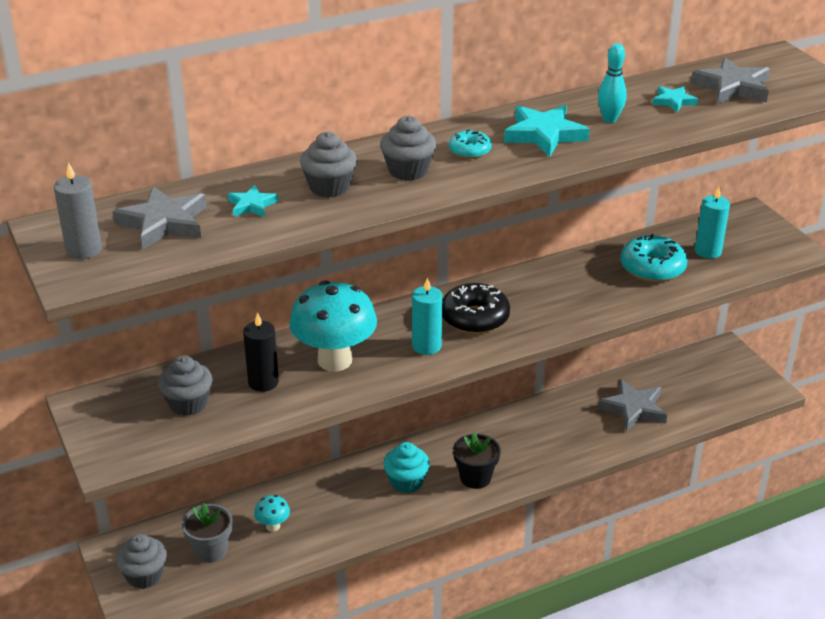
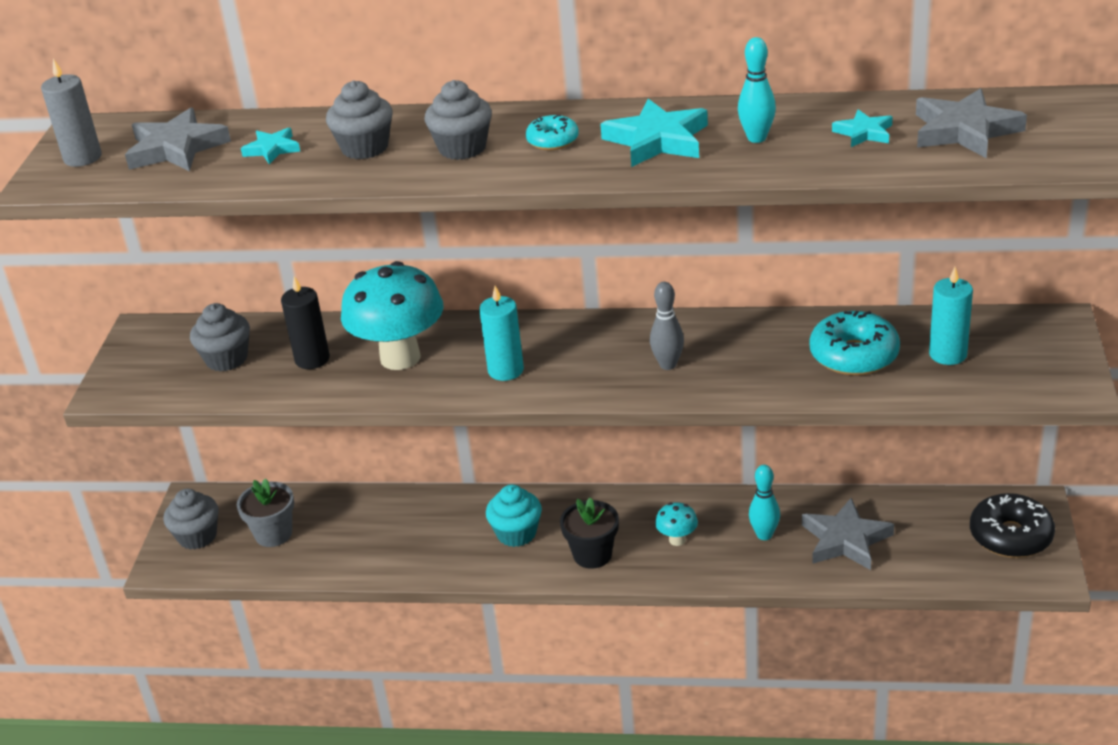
camera: 35 degrees right, 0 degrees up
(273, 526) = (349, 532): turquoise mushroom -> turquoise mushroom (677, 540)
(475, 318) = (587, 355): black donut -> black donut (1010, 536)
(538, 308) = (668, 365): none -> grey bowling pin
(579, 423) = (764, 535): none -> turquoise bowling pin

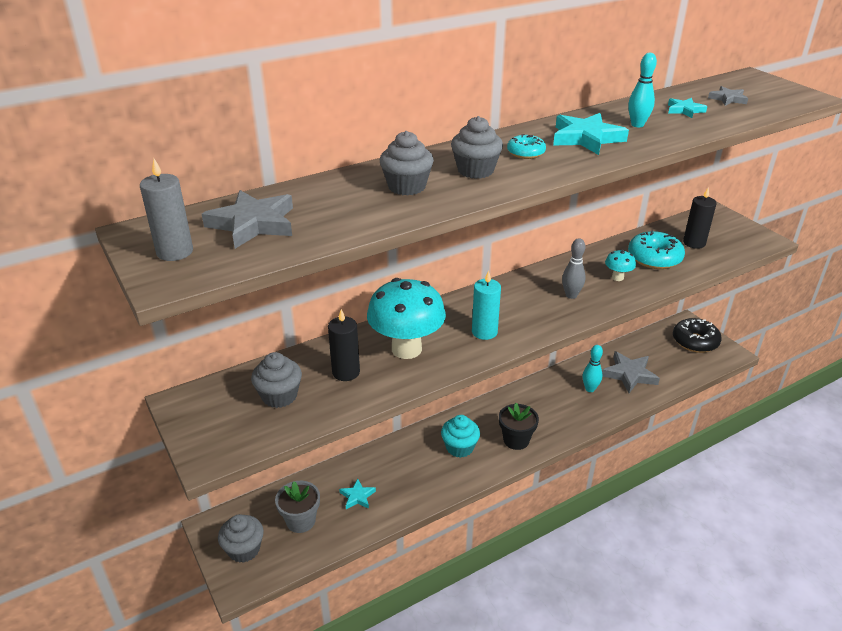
camera: 40 degrees left, 0 degrees up
(272, 149) = (336, 205): turquoise star -> turquoise star (357, 496)
(677, 540) = (550, 411): turquoise mushroom -> turquoise mushroom (617, 277)
(948, 354) = (694, 243): turquoise candle -> black candle
(964, 130) = (728, 99): grey star -> grey star, size x0.55

